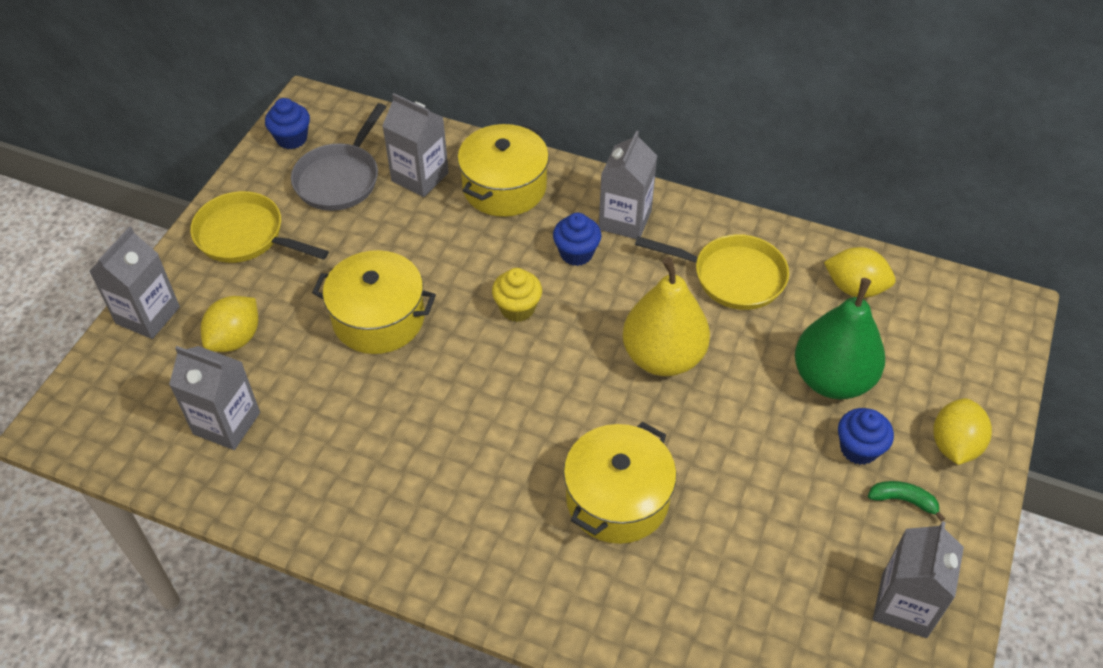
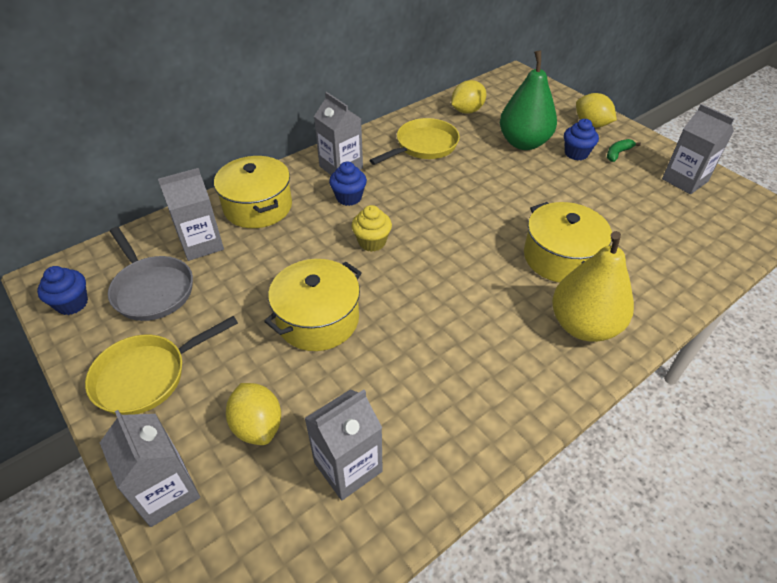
camera: 60 degrees left, 5 degrees down
(663, 357) = (463, 195): yellow pear -> yellow pear (583, 325)

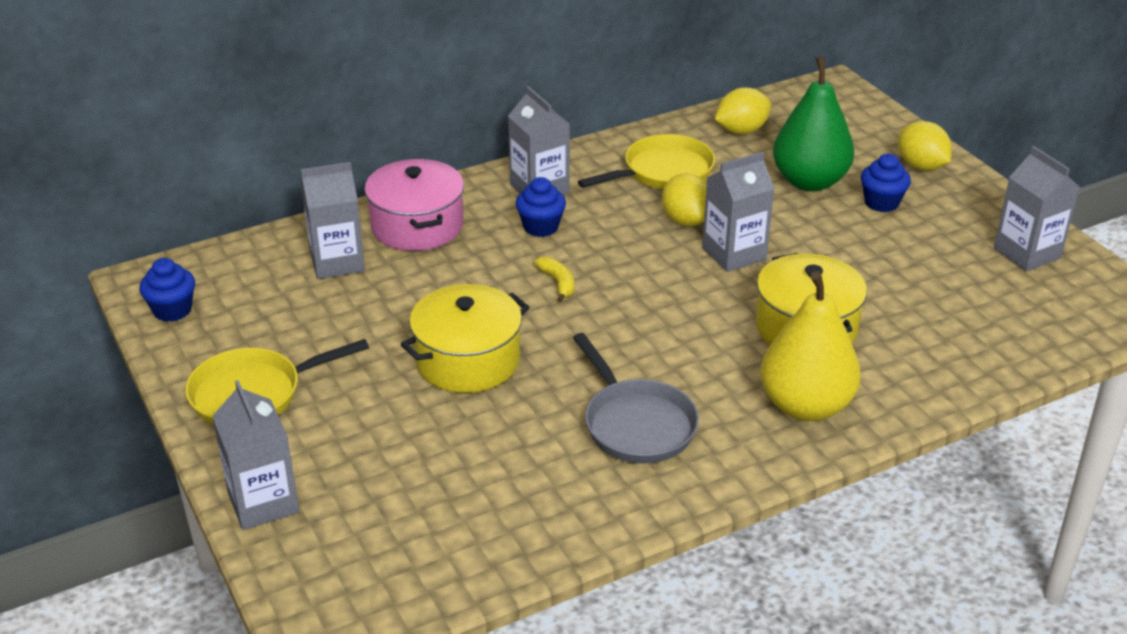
camera: 10 degrees right, 10 degrees down
(152, 289) = (269, 306): grey pan -> grey pan (636, 424)
(258, 207) = (417, 226): yellow pot -> pink pot
(258, 426) = (374, 457): yellow lemon -> yellow lemon (686, 220)
(348, 467) = (469, 507): grey carton -> grey carton (734, 254)
(372, 242) = (558, 283): yellow cupcake -> yellow banana
(618, 153) = (943, 209): green banana -> none

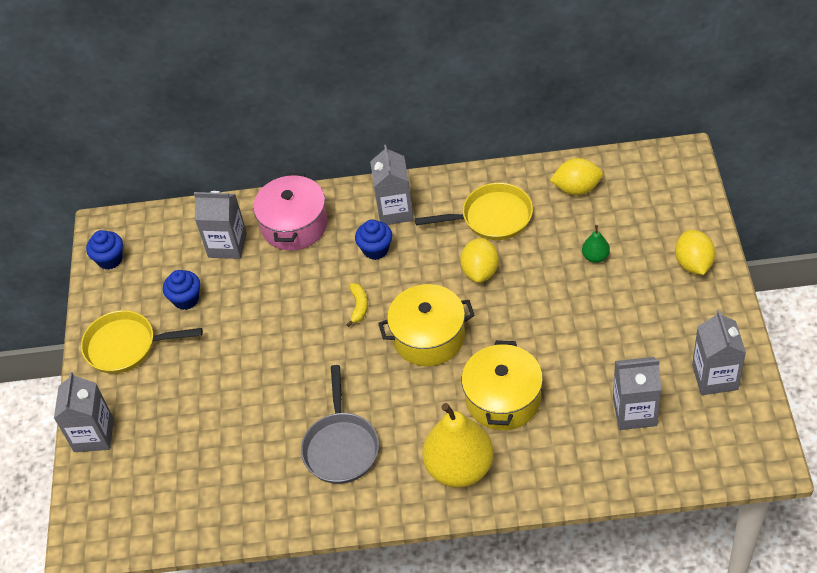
camera: 30 degrees right, 15 degrees up
(468, 360) = (265, 358): yellow pot -> yellow pot (428, 337)
(734, 254) = (495, 314): grey carton -> grey carton (634, 412)
(809, 181) = (595, 257): green pear -> green pear, size x0.44
(881, 203) = (636, 294): blue cupcake -> blue cupcake (186, 299)

